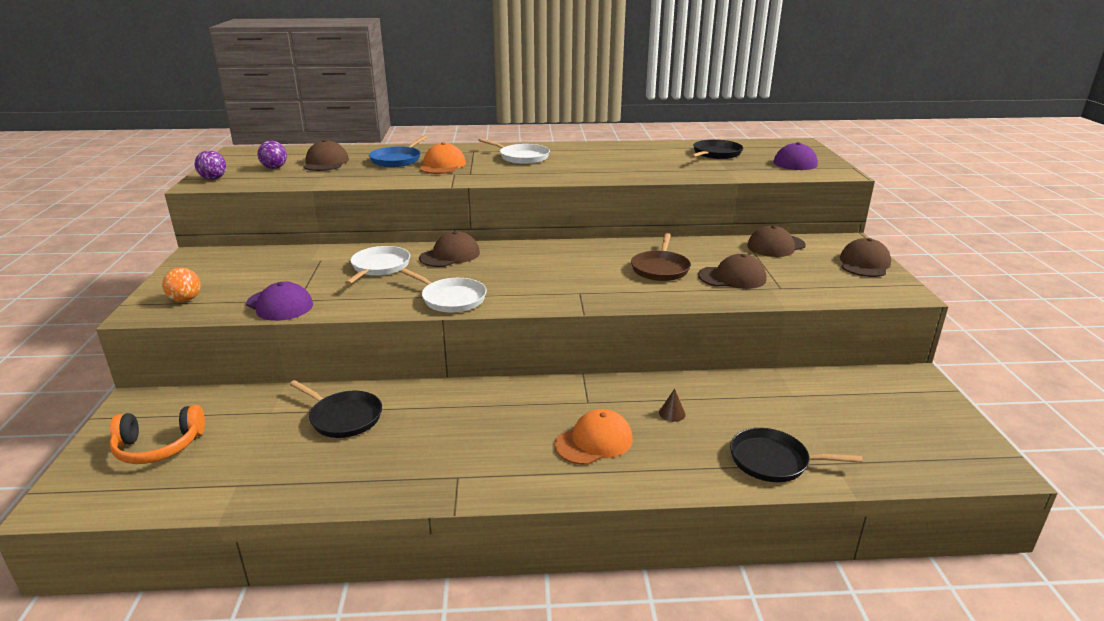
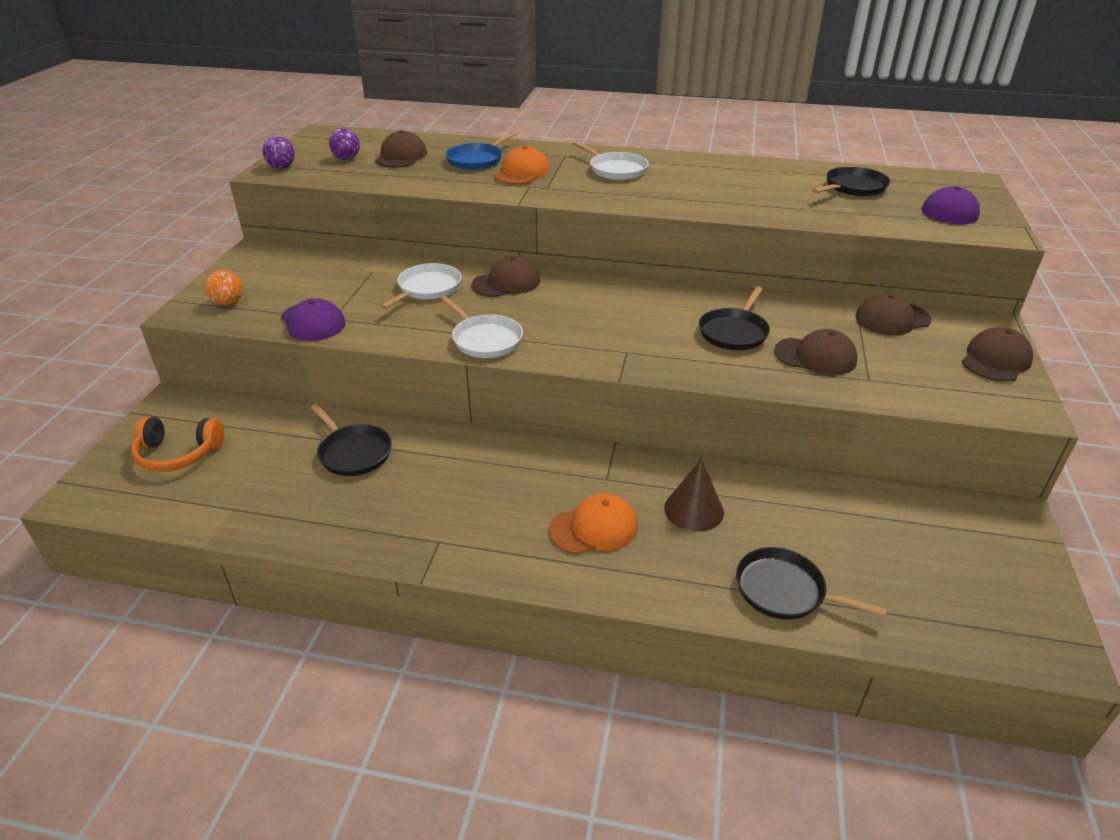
camera: 15 degrees right, 10 degrees up
(660, 269) = (734, 332): brown pan -> black pan
(672, 413) = (694, 510): brown cone -> brown cone, size x1.98

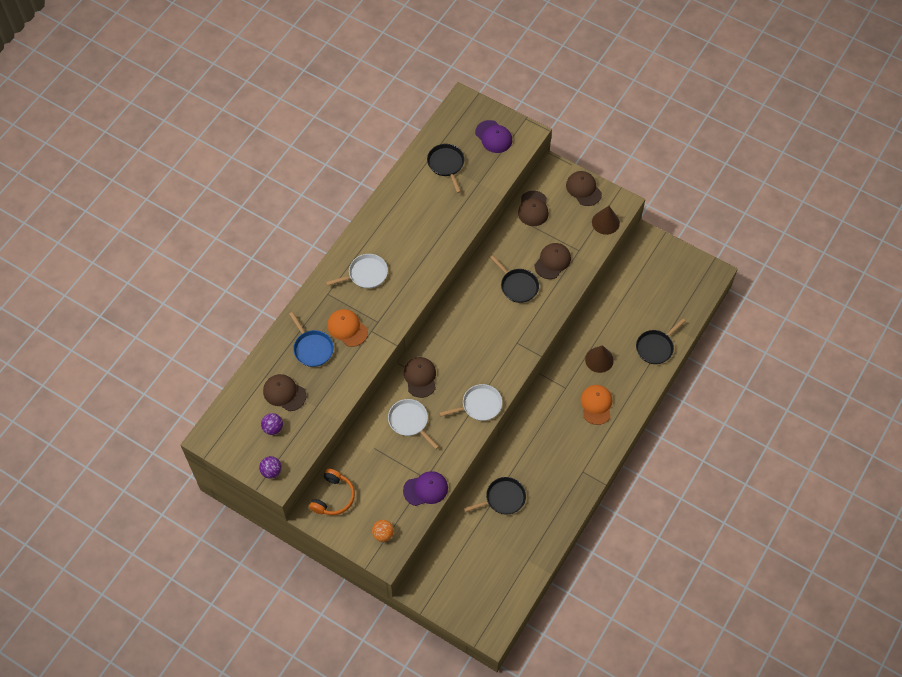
camera: 70 degrees left, 25 degrees up
(178, 454) = (472, 586): orange headphones -> orange headphones (333, 497)
(962, 398) = (605, 222): none -> brown cone

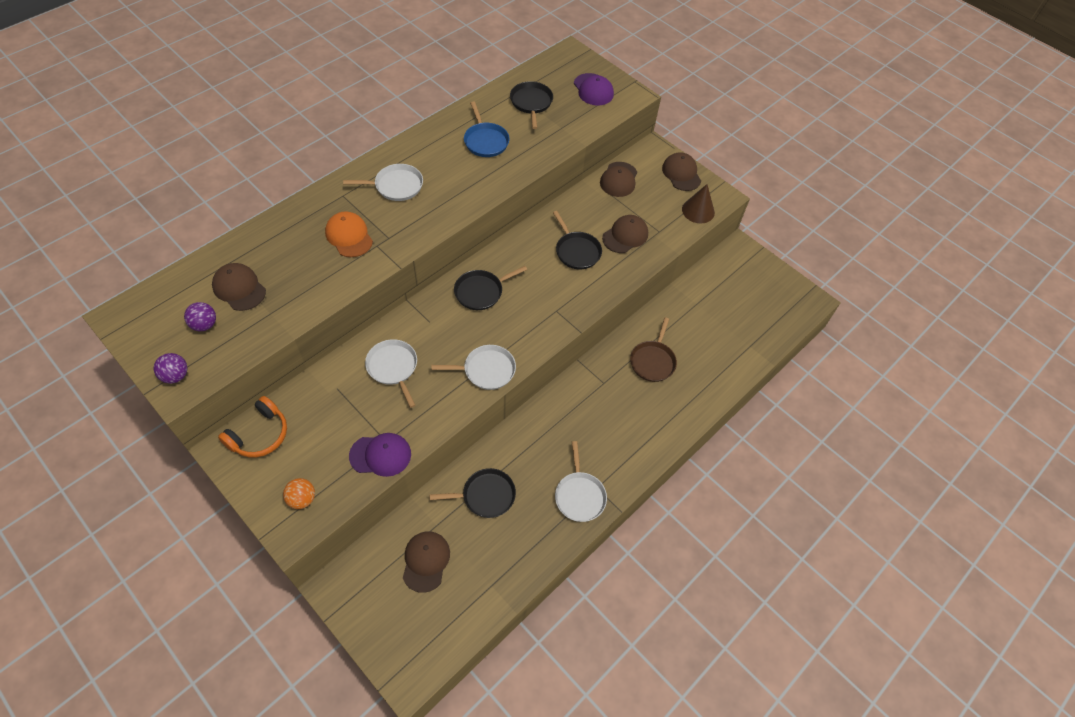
camera: 10 degrees right, 5 degrees down
(312, 348) = (297, 248): blue pan -> blue pan (485, 141)
(420, 377) = (426, 321): brown cap -> brown cap (425, 561)
(571, 480) = (579, 496): none -> white pan
(596, 405) = (636, 411): orange cap -> none
(599, 359) = (653, 361): brown cone -> brown pan
(655, 347) = (725, 364): black pan -> black pan (481, 292)

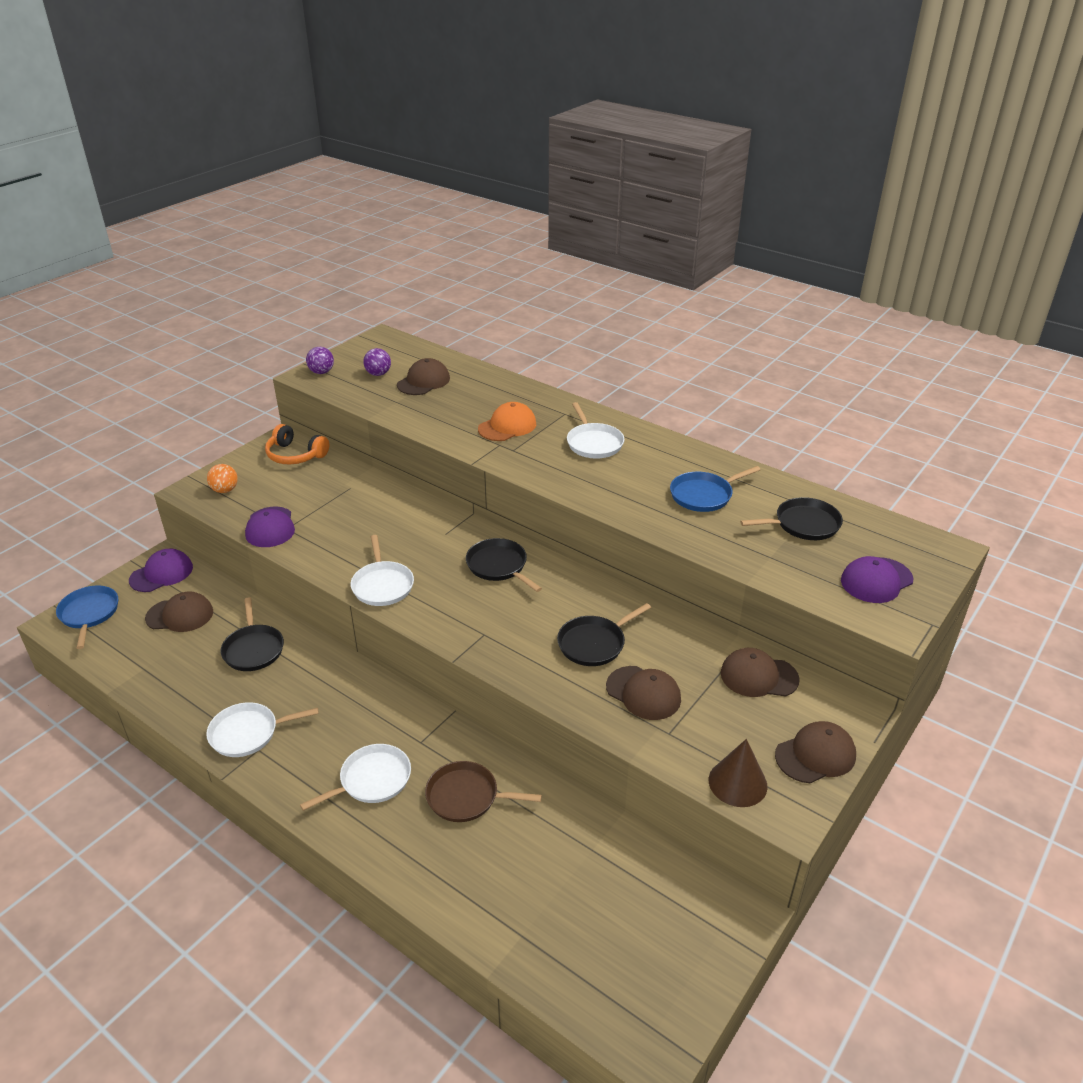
camera: 85 degrees right, 20 degrees down
(357, 585) = (161, 574): none -> purple cap
(393, 367) = (379, 518): white pan -> white pan (372, 780)
(402, 649) = (89, 614): none -> blue pan

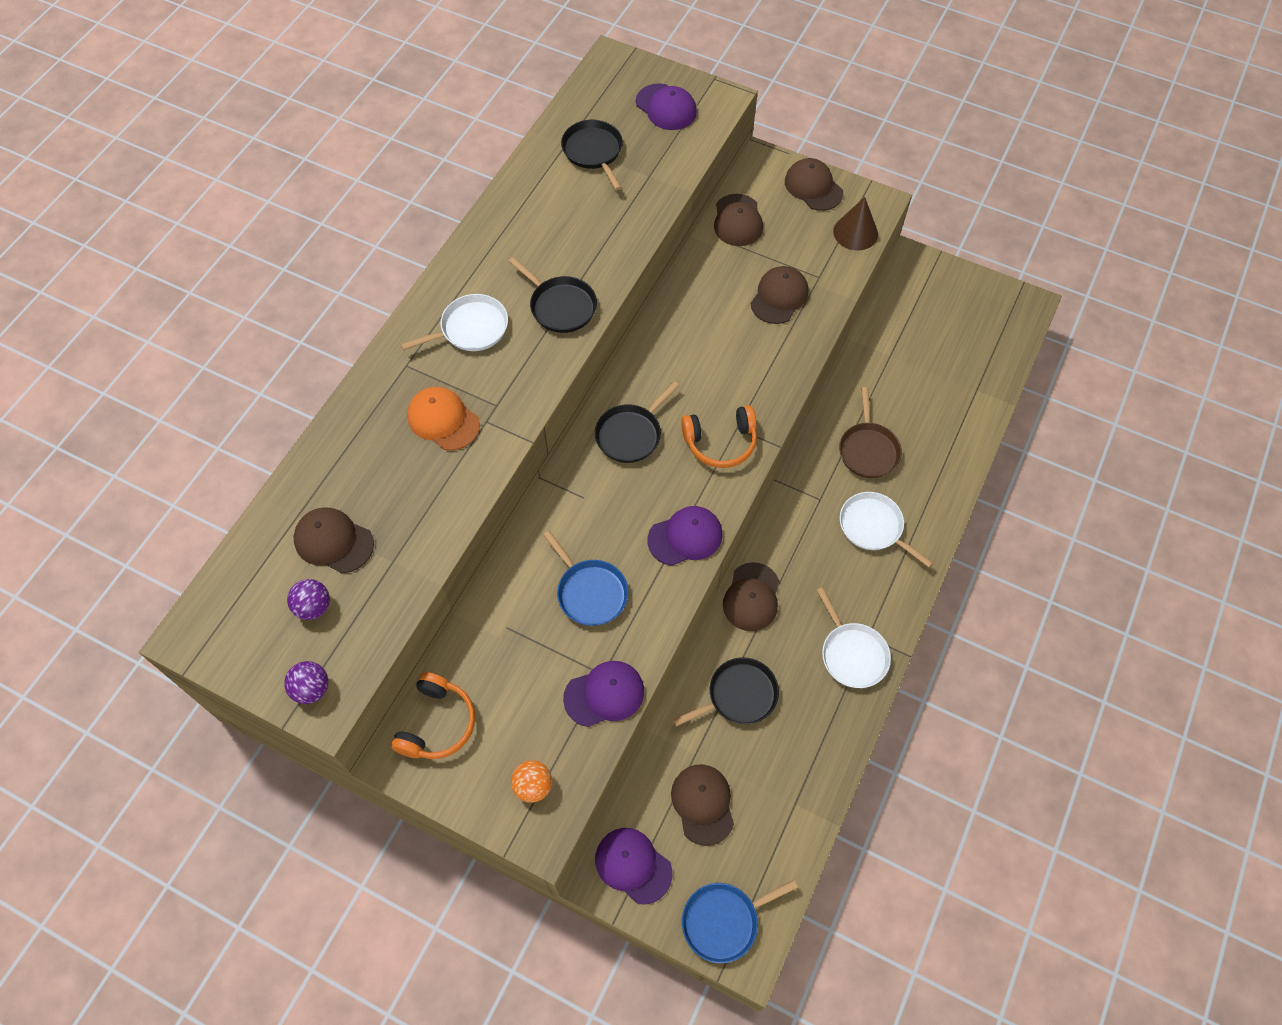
camera: 100 degrees left, 25 degrees up
(338, 672) = (751, 597): none -> brown cap
(382, 585) = (685, 537): white pan -> purple cap
(471, 620) = (720, 443): none -> orange headphones
(594, 644) = (727, 338): black pan -> black pan (561, 306)
(703, 495) = (559, 226): blue pan -> blue pan (590, 592)

